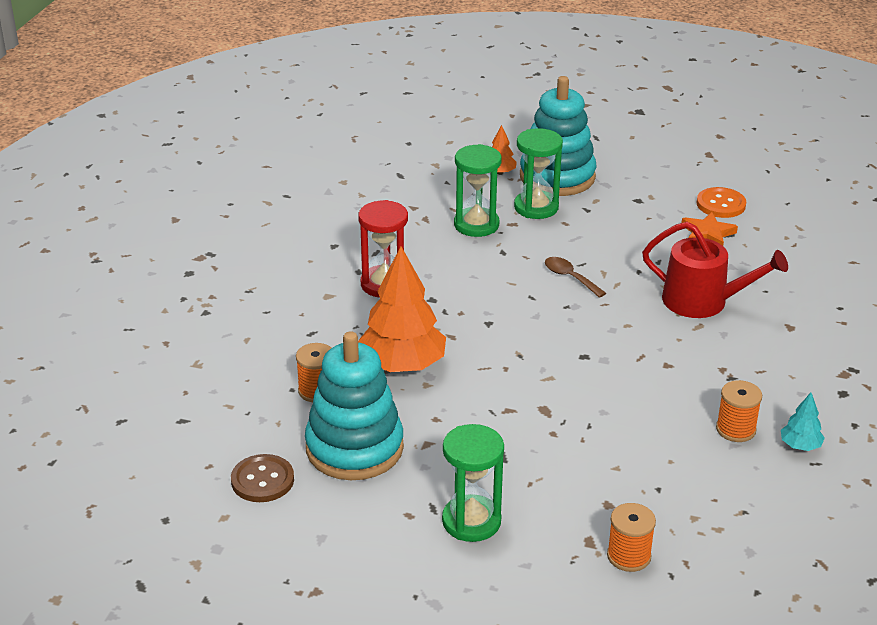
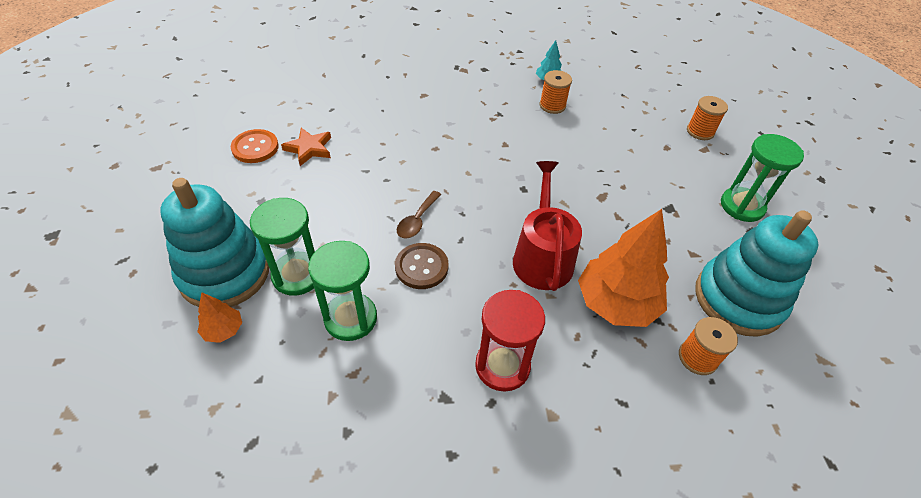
camera: 115 degrees left, 15 degrees up
(262, 480) = (828, 350): brown button -> brown button (421, 267)
(703, 301) = (413, 138): red watering can -> red watering can (542, 257)

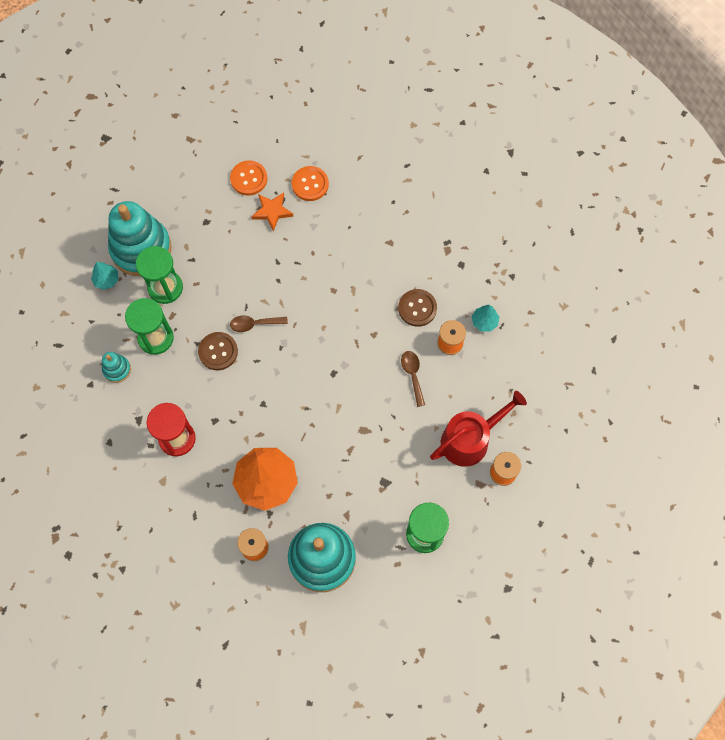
camera: 60 degrees right, 20 degrees up
(223, 330) = (107, 280): orange tree -> turquoise tree
(312, 113) = (310, 184): none -> orange button
(354, 385) = (117, 369): none -> turquoise stacking toy
(502, 108) = (417, 308): none -> brown button
(542, 257) = (275, 418): red watering can -> red watering can (470, 439)
(566, 139) = (412, 375): none -> brown spoon

